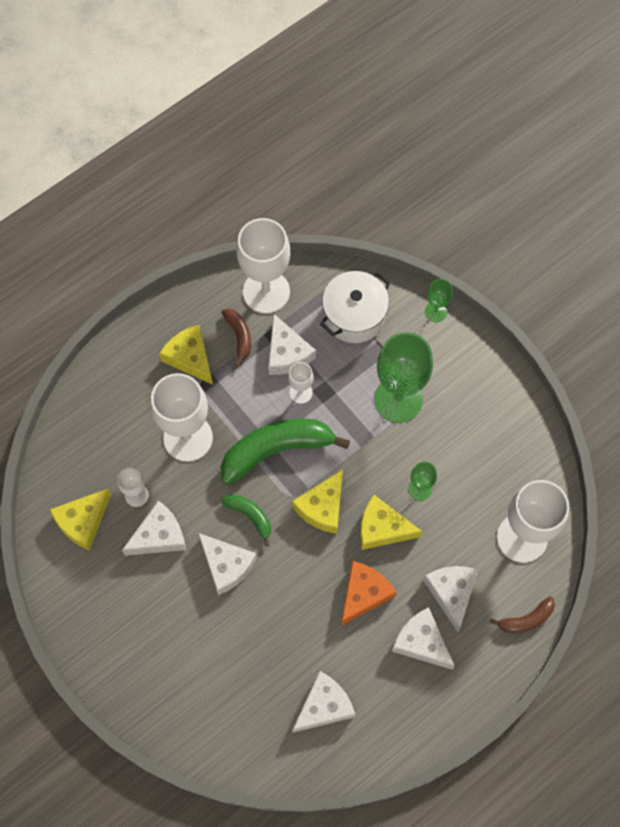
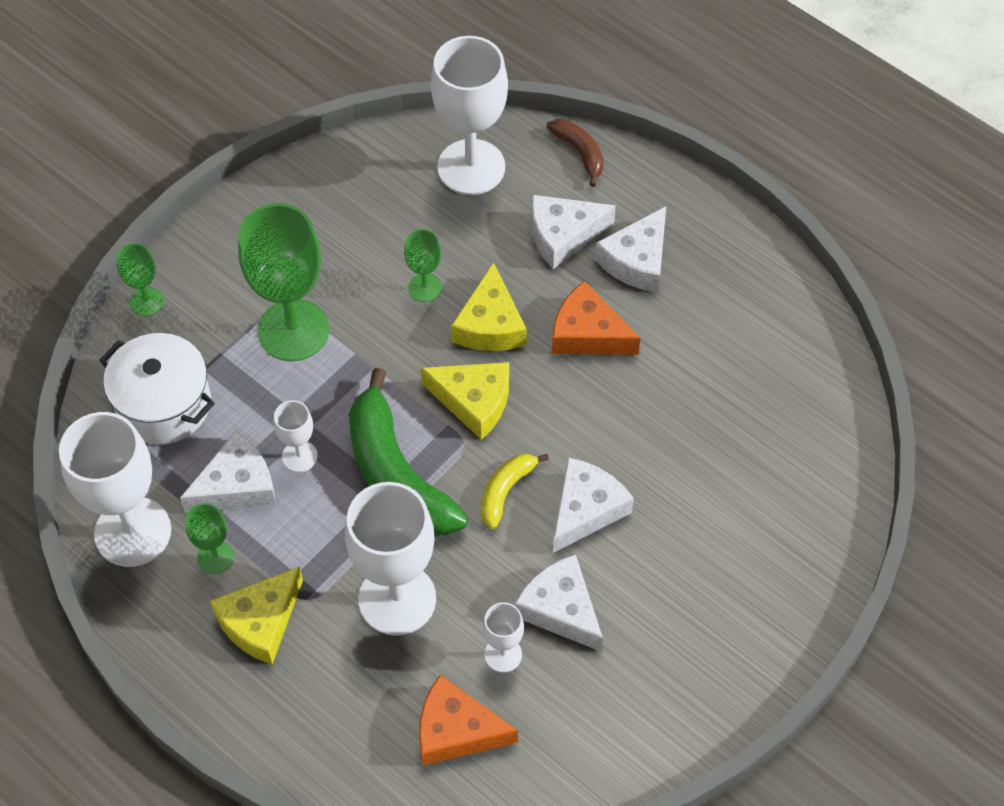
camera: 100 degrees left, 10 degrees down
(82, 521) = (561, 725): yellow cheese -> none
(94, 460) = (456, 730): none -> orange cheese
(239, 336) = (215, 557): brown banana -> green goblet
(250, 516) = (505, 491): green banana -> yellow banana
(324, 706) = (750, 358): white cheese -> none

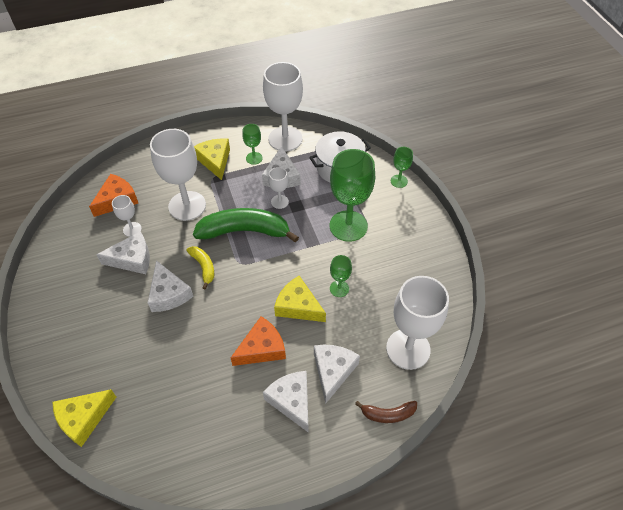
camera: 120 degrees right, 5 degrees down
(474, 401) = (259, 277): yellow cheese -> yellow cheese (83, 418)

